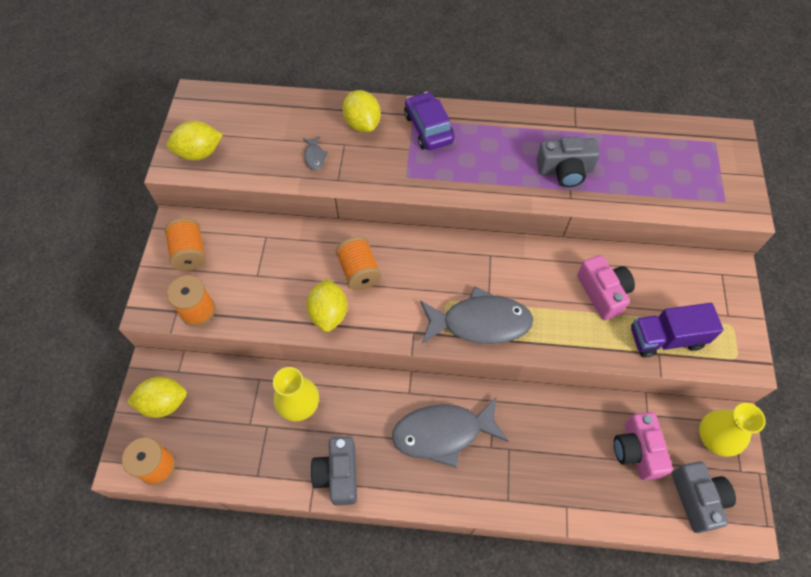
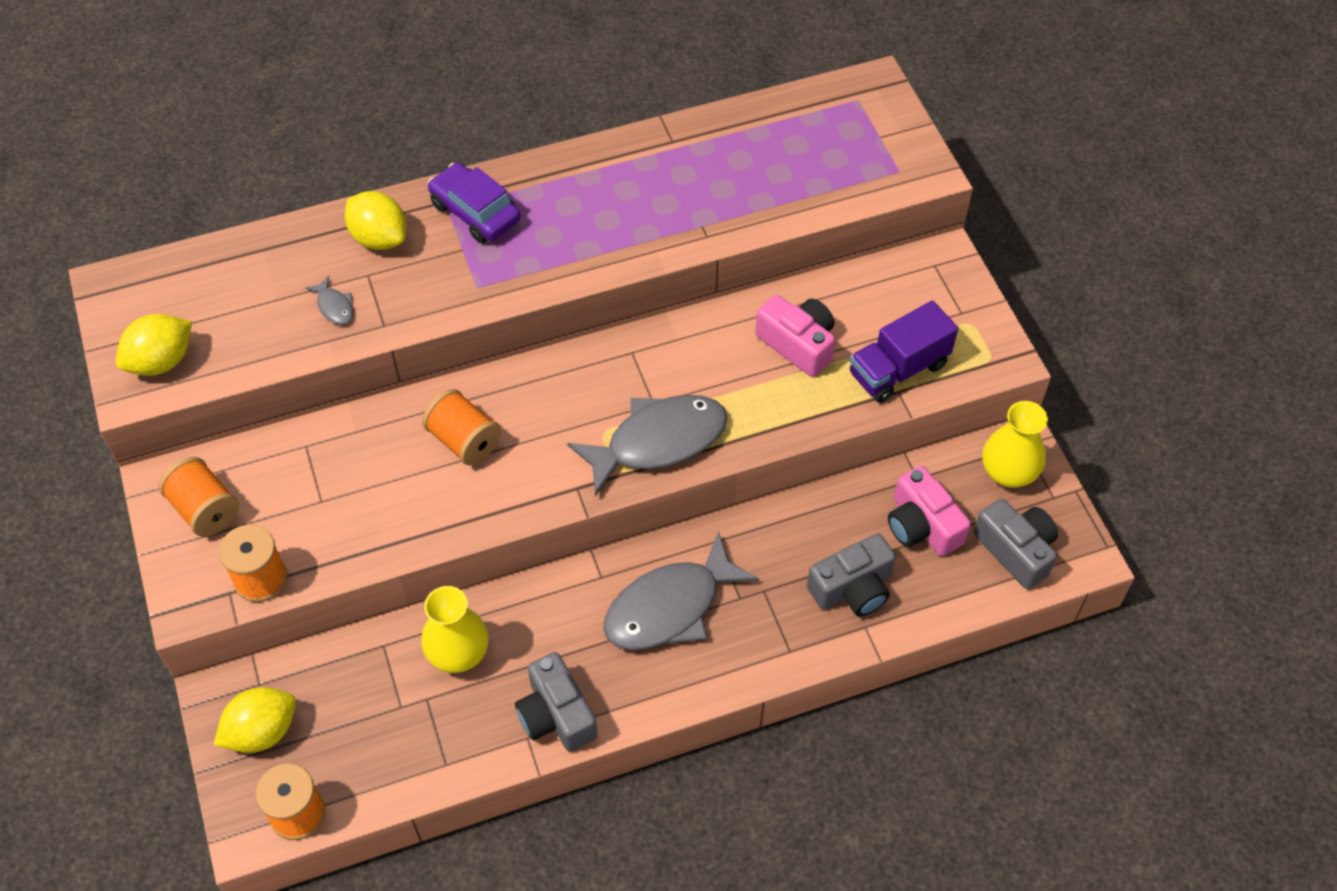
camera: 25 degrees left, 5 degrees down
(329, 313) = (450, 510): yellow lemon -> none
(565, 170) = (684, 204): grey camera -> grey camera (852, 588)

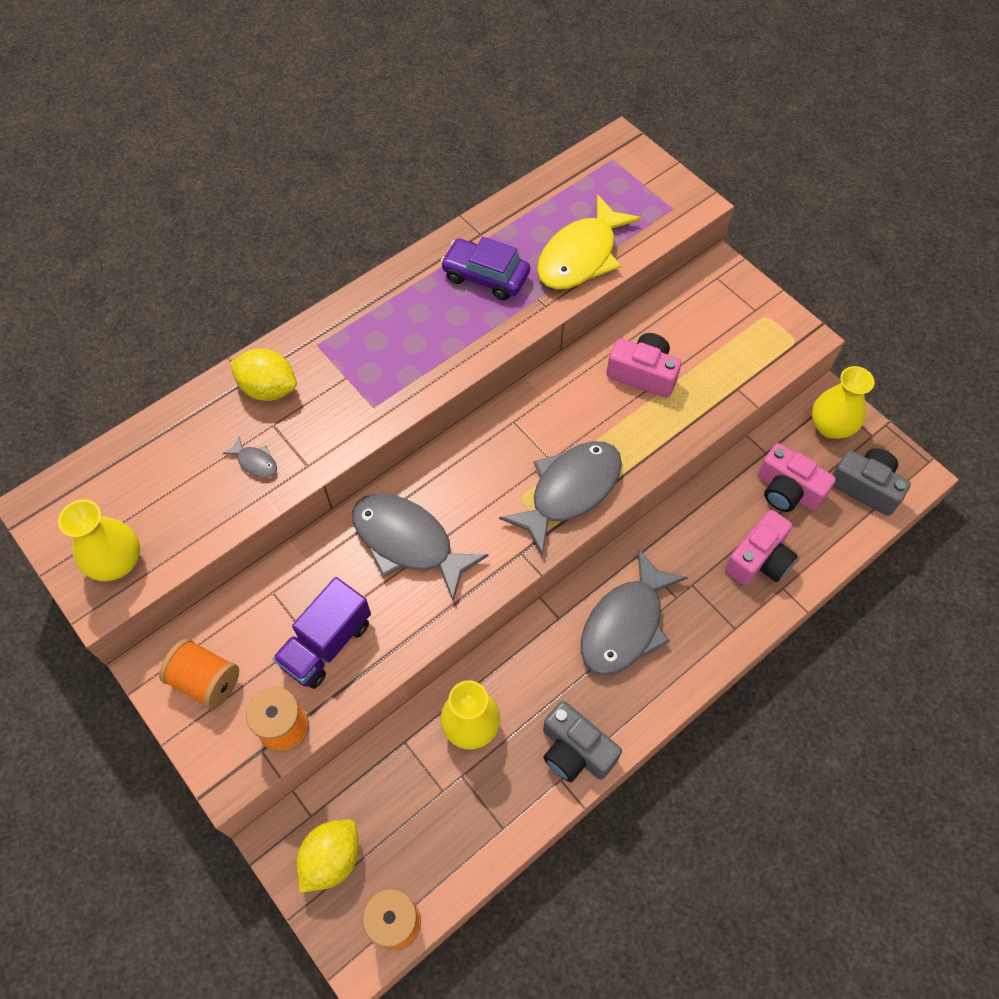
camera: 20 degrees left, 5 degrees up
(161, 361) = (117, 562): yellow lemon -> yellow vase
(464, 440) = (408, 542): orange spool -> grey fish
(475, 212) = (342, 341): purple car -> purple car (485, 276)
(771, 194) = (581, 256): none -> yellow fish
(852, 588) = (759, 559): grey camera -> pink camera
(898, 369) = (729, 370): purple truck -> purple truck (327, 644)

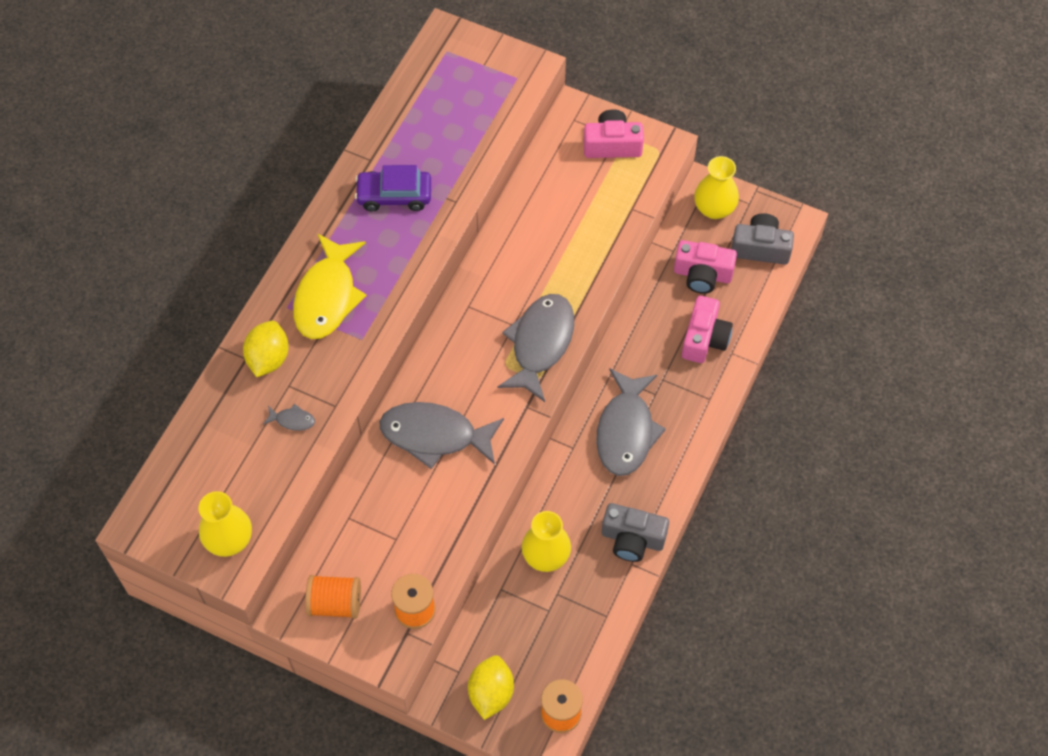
camera: 25 degrees left, 0 degrees up
(268, 389) = (268, 358): yellow lemon -> yellow lemon turned 75 degrees counterclockwise
(327, 644) = (413, 537): purple truck -> none
(581, 256) = (463, 148): yellow fish -> yellow fish (327, 296)
(643, 374) = (552, 226): pink camera -> pink camera (612, 145)

